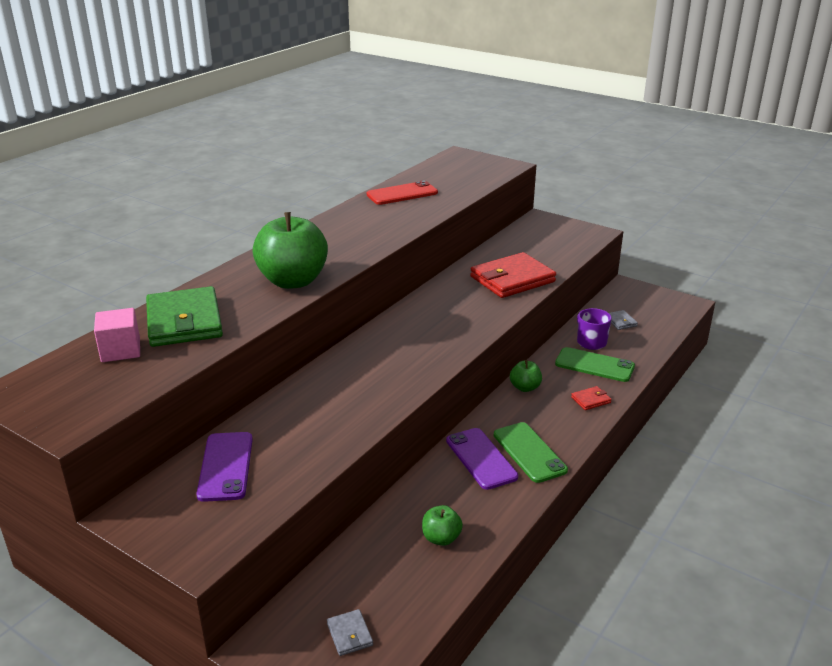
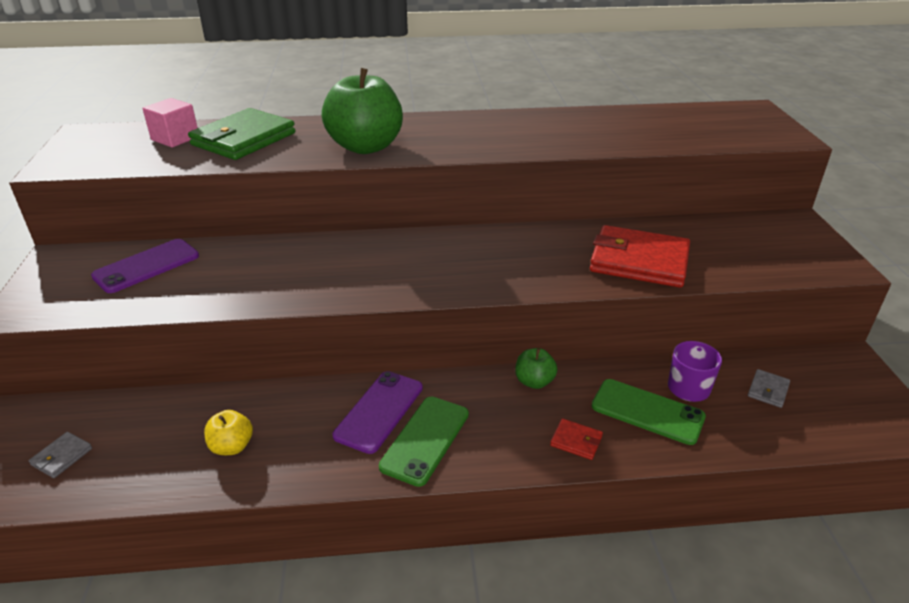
camera: 50 degrees right, 5 degrees up
(402, 194) = (611, 120): red phone -> none
(441, 538) = (232, 446): green apple -> yellow apple
(594, 365) = (647, 412): green phone -> green phone turned 45 degrees counterclockwise

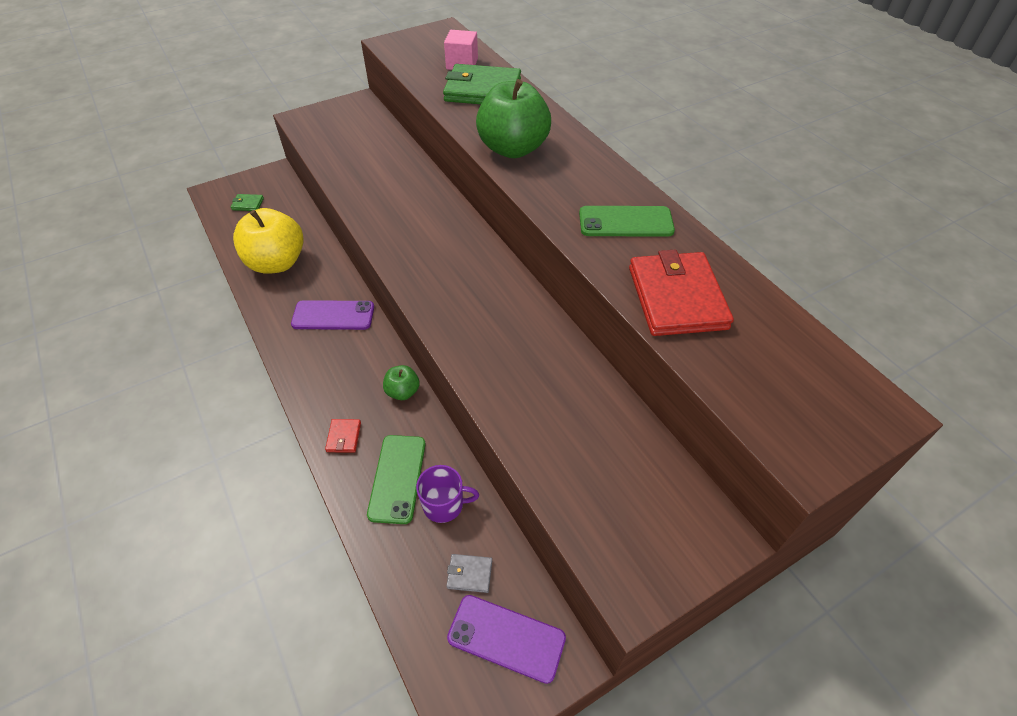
camera: 65 degrees right, 15 degrees up
(62, 457) = (248, 204): grey wallet -> green wallet
(146, 266) = (368, 137): purple phone -> purple phone (506, 638)
(232, 446) = (277, 263): yellow apple -> yellow apple, size x2.14
(425, 440) = (314, 349): green phone -> green phone (625, 222)
(639, 261) = (529, 396): red wallet -> red wallet (677, 298)

